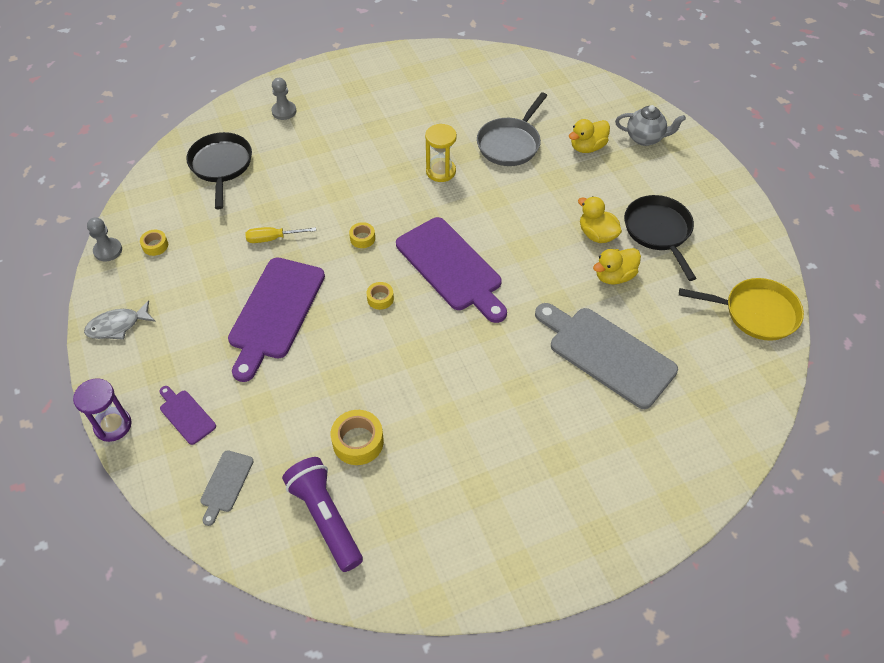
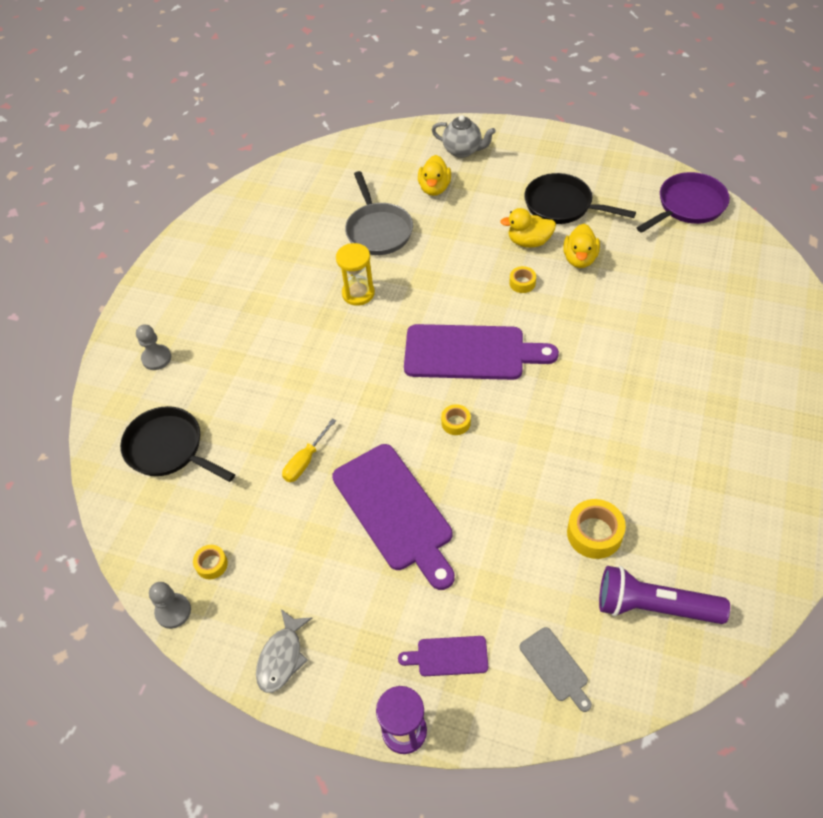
camera: 45 degrees left, 0 degrees up
(362, 238) = (375, 394): yellow tape -> yellow tape (522, 283)
(607, 354) = (650, 313): grey cutting board -> none
(645, 138) = (463, 150): grey teapot -> grey teapot turned 60 degrees clockwise
(755, 313) = (688, 206): yellow pan -> purple pan

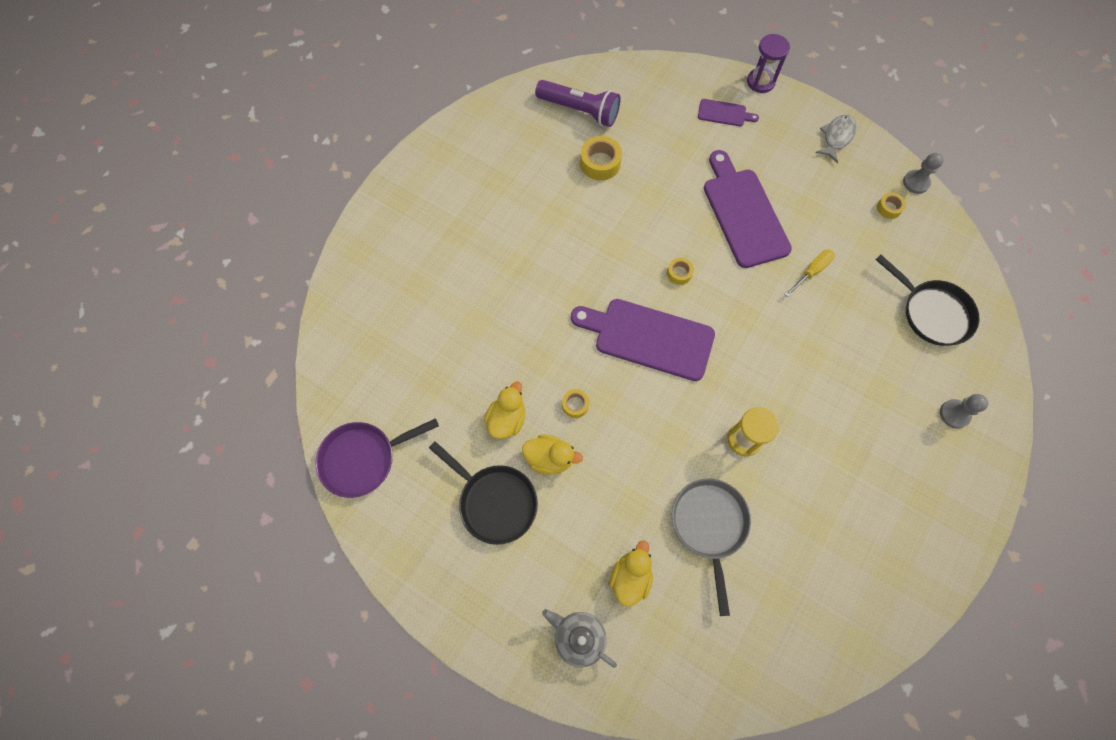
camera: 170 degrees left, 15 degrees up
(555, 667) = (657, 93): grey cutting board -> none

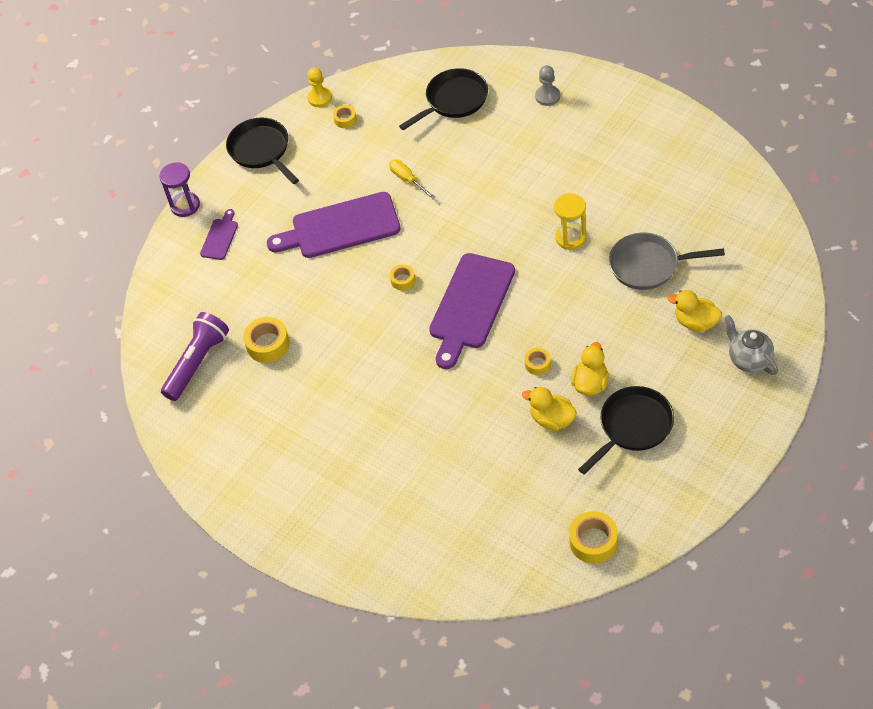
camera: 80 degrees left, 15 degrees down
(363, 459) = (593, 541): purple pan -> yellow tape
(578, 637) = (749, 360): grey teapot -> grey teapot turned 105 degrees clockwise
(836, 137) = (261, 150): grey fish -> black pan
(916, 182) = (319, 98): grey pawn -> yellow pawn

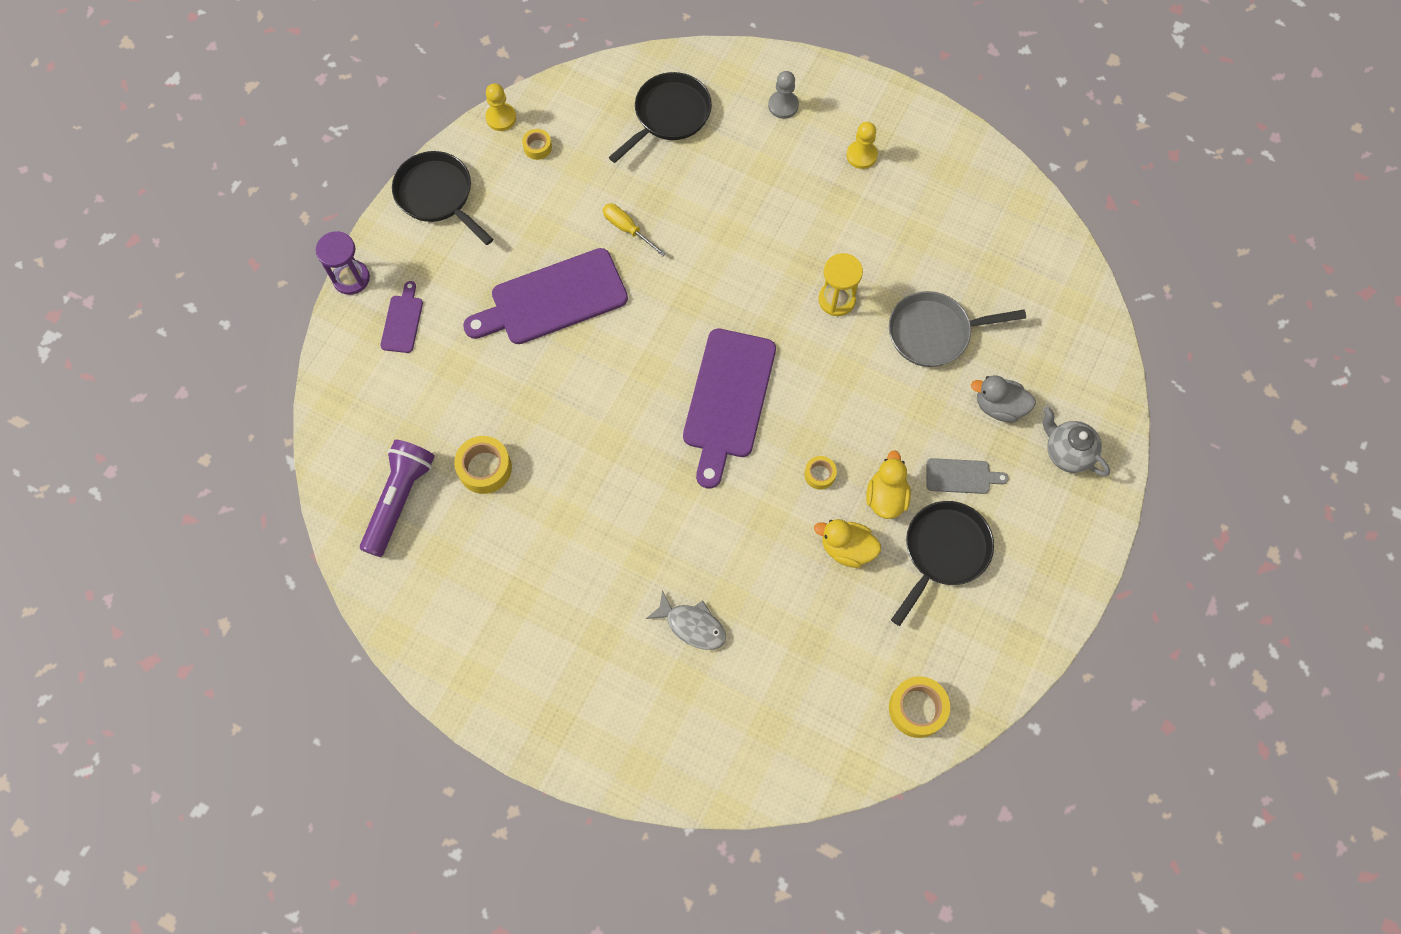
camera: 15 degrees left, 15 degrees up
(403, 280) = (640, 369): yellow tape -> none
(416, 467) = (692, 625): none -> grey fish
(607, 134) = (861, 155): none -> yellow pawn
(656, 372) = (961, 476): none -> grey cutting board
(695, 322) = (999, 406): yellow duck -> grey duck

